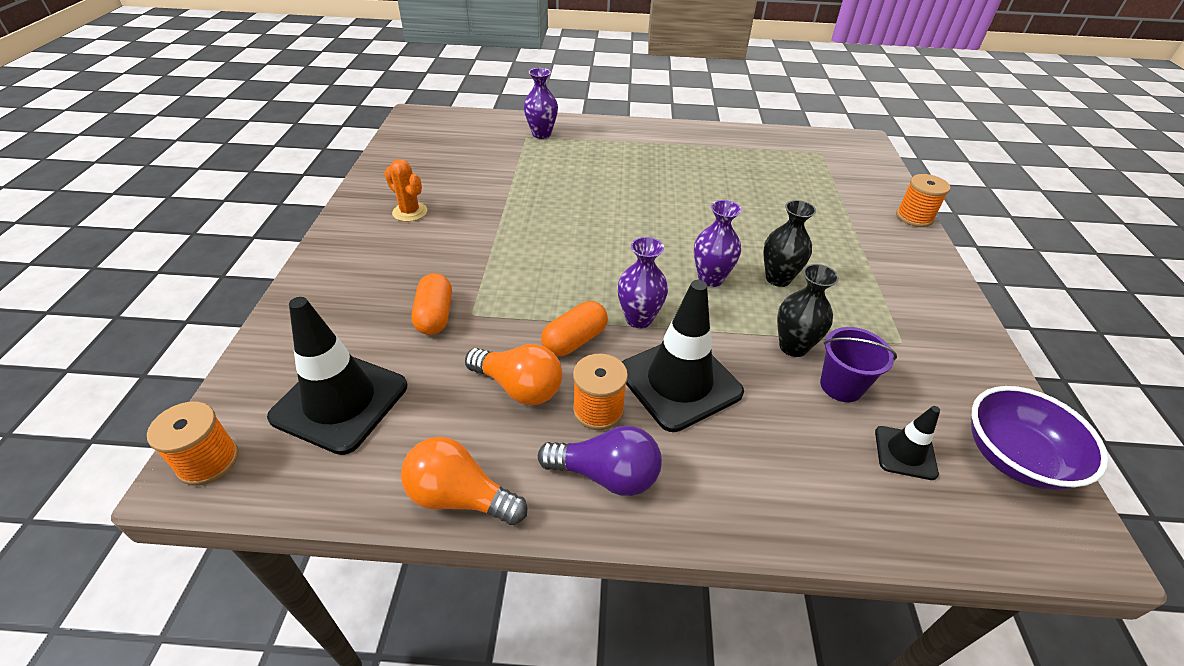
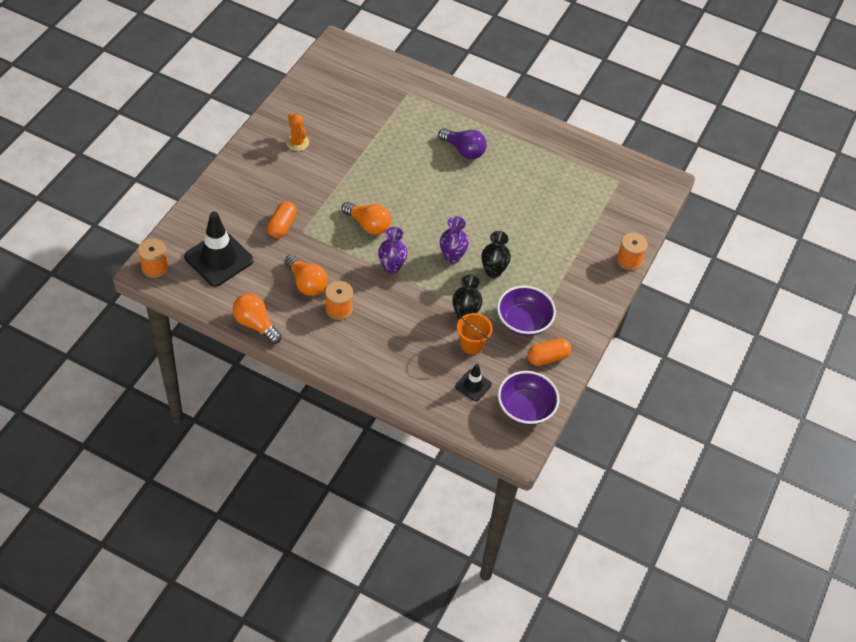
camera: 20 degrees right, 10 degrees up
(541, 134) = (420, 95): purple vase -> none
(567, 276) = (368, 225): none -> orange light bulb
(574, 340) = (348, 268): orange capsule -> orange capsule (547, 357)
(606, 475) = (324, 340): purple light bulb -> purple light bulb (464, 150)
(679, 382) = (388, 310): black traffic cone -> none
(841, 386) = (471, 344): purple bucket -> orange bucket
(876, 327) = (523, 321): none -> purple bowl

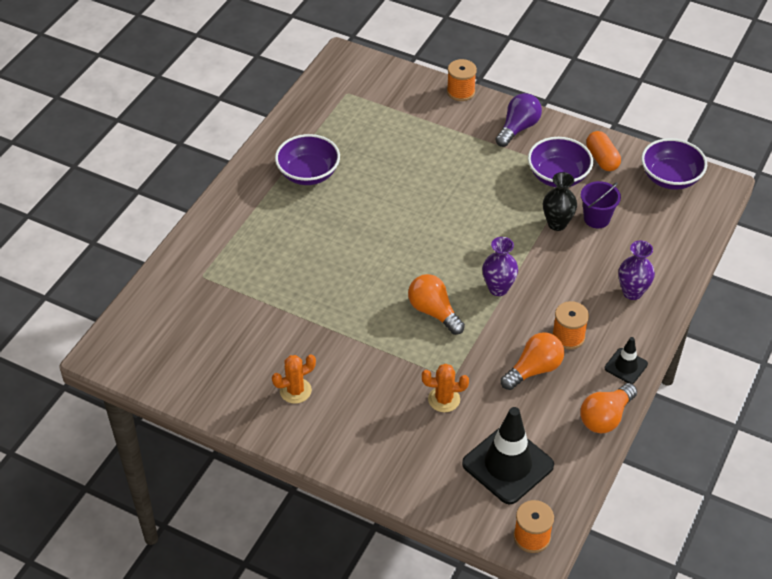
camera: 85 degrees left, 5 degrees down
(282, 225) = (444, 399): orange capsule -> orange cactus
(368, 225) = (433, 312): orange light bulb -> orange light bulb turned 75 degrees counterclockwise
(452, 257) = (475, 234): purple vase -> purple vase (632, 292)
(464, 150) = (304, 222): purple light bulb -> purple light bulb (518, 128)
(471, 344) = (596, 218): orange bucket -> purple bucket
(473, 385) = (651, 218): black traffic cone -> black traffic cone (626, 366)
(493, 271) = (491, 199): black vase -> none
(518, 154) = (308, 174): none -> purple bowl

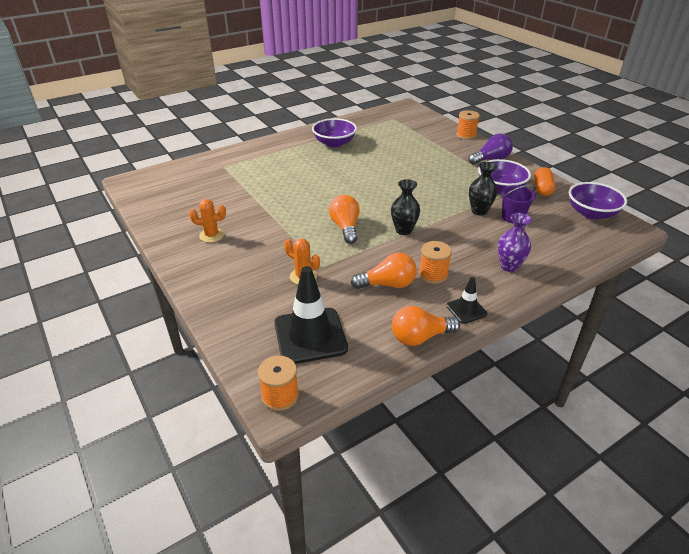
camera: 30 degrees right, 10 degrees down
(498, 288) = (403, 230): purple vase -> black vase

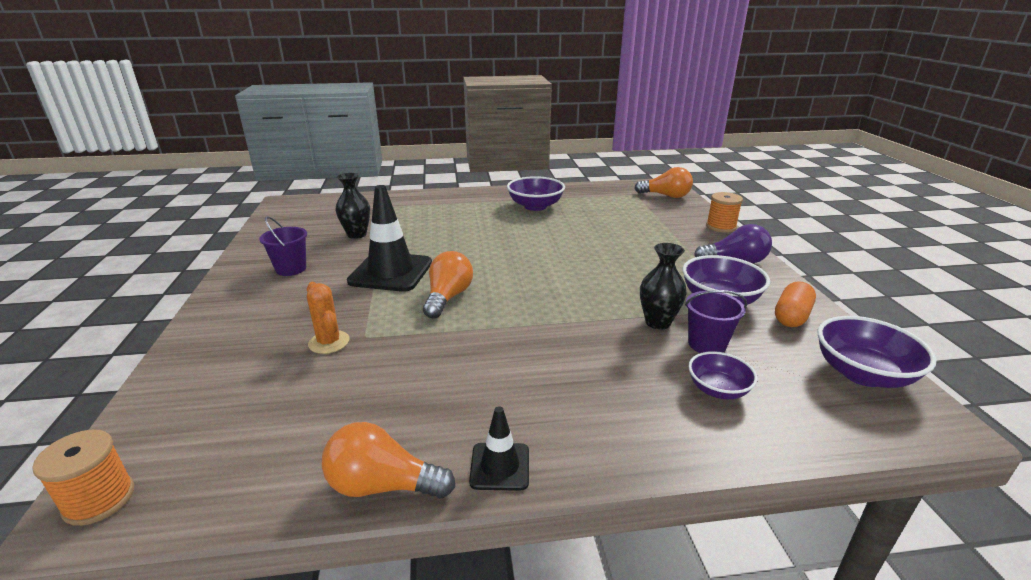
camera: 25 degrees right, 10 degrees down
(212, 235) = (291, 269): orange cactus -> purple bucket
(310, 336) = (243, 424): black traffic cone -> black traffic cone (391, 272)
(388, 284) = (422, 386): orange light bulb -> orange light bulb (666, 196)
(403, 230) = (520, 320): black vase -> black vase (357, 235)
(433, 274) = (501, 392): orange spool -> none
(509, 266) = (637, 417): purple vase -> none
(534, 241) = (718, 390): none -> purple bowl

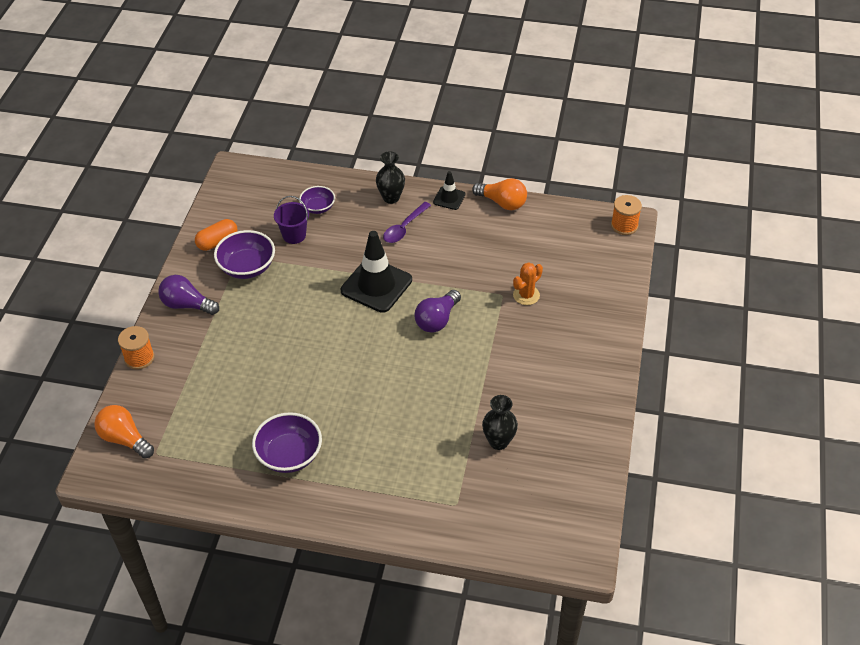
camera: 160 degrees left, 20 degrees up
(291, 269) = (560, 393): purple bucket -> none
(329, 342) = (526, 295): orange cactus -> orange cactus turned 60 degrees clockwise
(391, 272) = (474, 365): black traffic cone -> black traffic cone (376, 285)
(448, 297) = (437, 320): orange light bulb -> purple light bulb
(553, 391) = (404, 228): none -> purple spoon
(657, 322) = (307, 259): black vase -> black vase (391, 198)
(862, 374) = (232, 197): purple bowl -> none

